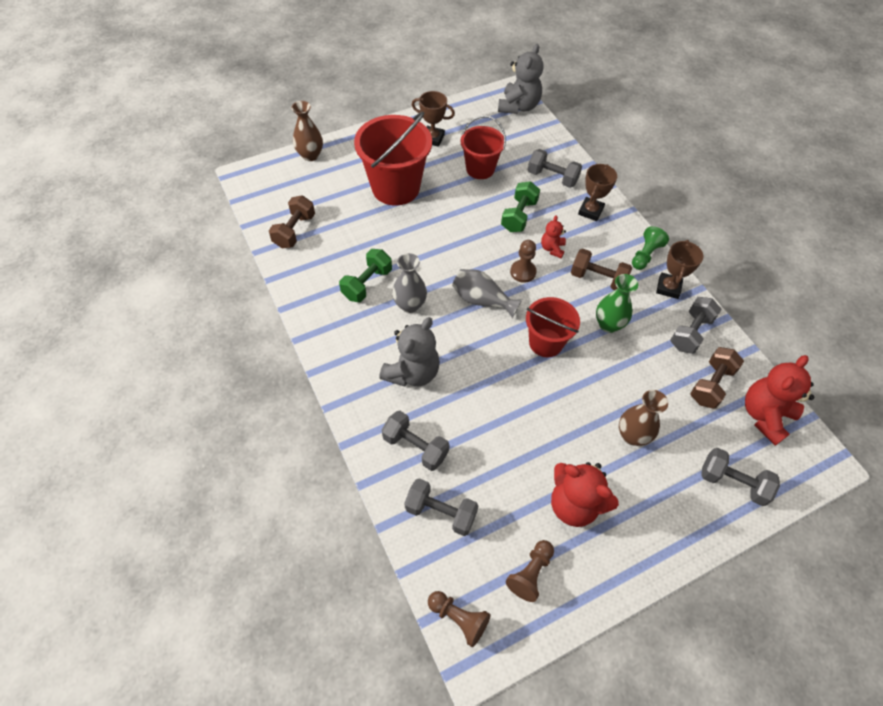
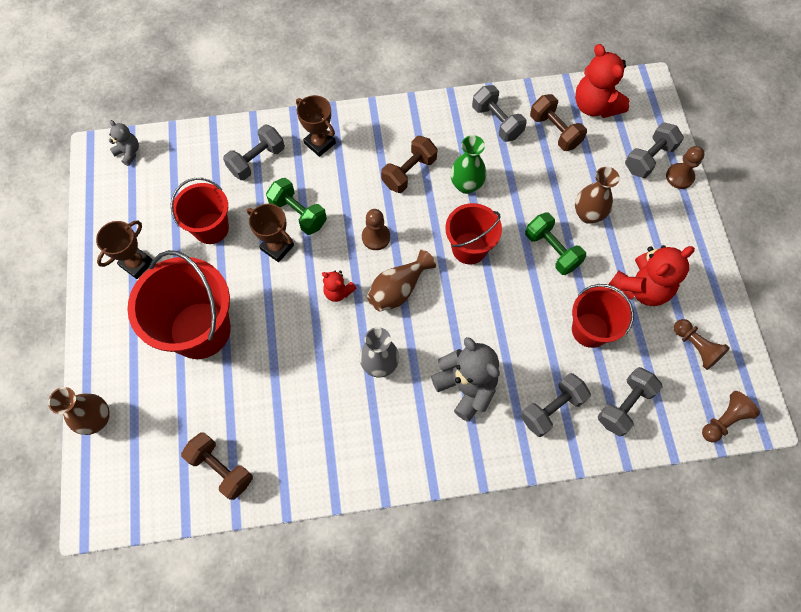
camera: 70 degrees left, 10 degrees up
(367, 284) = (334, 402): green dumbbell -> green dumbbell (551, 250)
(482, 300) = (398, 289): grey vase -> brown vase
(507, 464) = (590, 330): none -> red bucket
(518, 106) = (129, 152): grey teddy bear -> grey teddy bear, size x0.53
(552, 248) = (355, 198): red teddy bear -> red teddy bear (338, 292)
(645, 255) = (395, 119): green pawn -> none
(668, 288) = (441, 117): brown trophy -> brown trophy (277, 247)
(728, 519) = (679, 177): none -> brown pawn

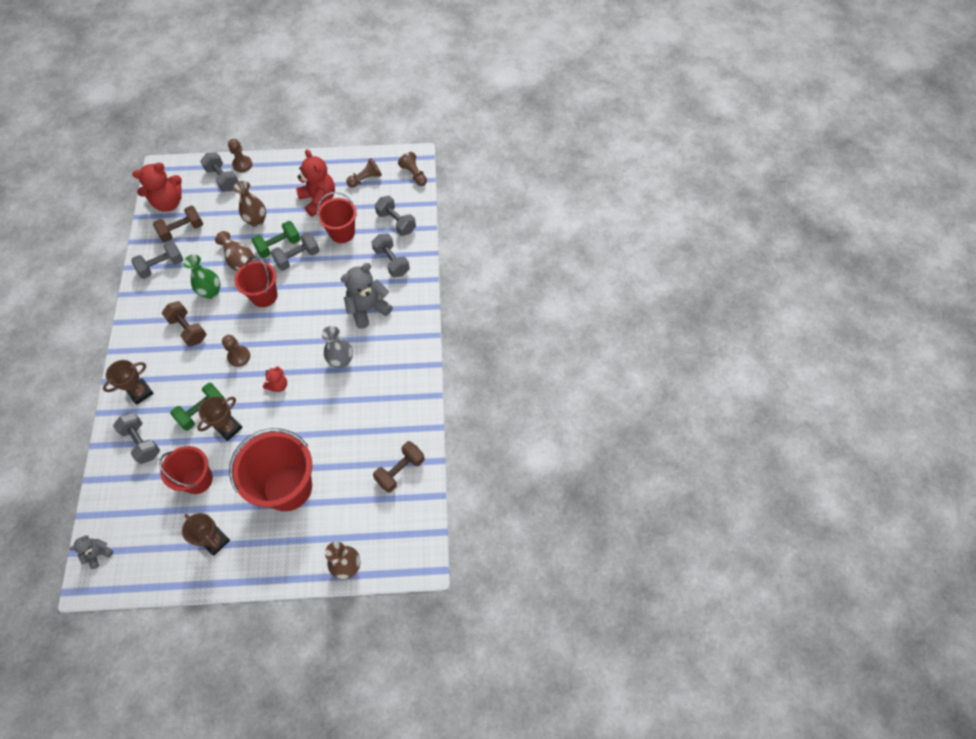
camera: 85 degrees left, 5 degrees down
(398, 289) = (286, 344): brown vase -> brown vase (240, 260)
(536, 278) = (297, 258): none -> grey dumbbell

